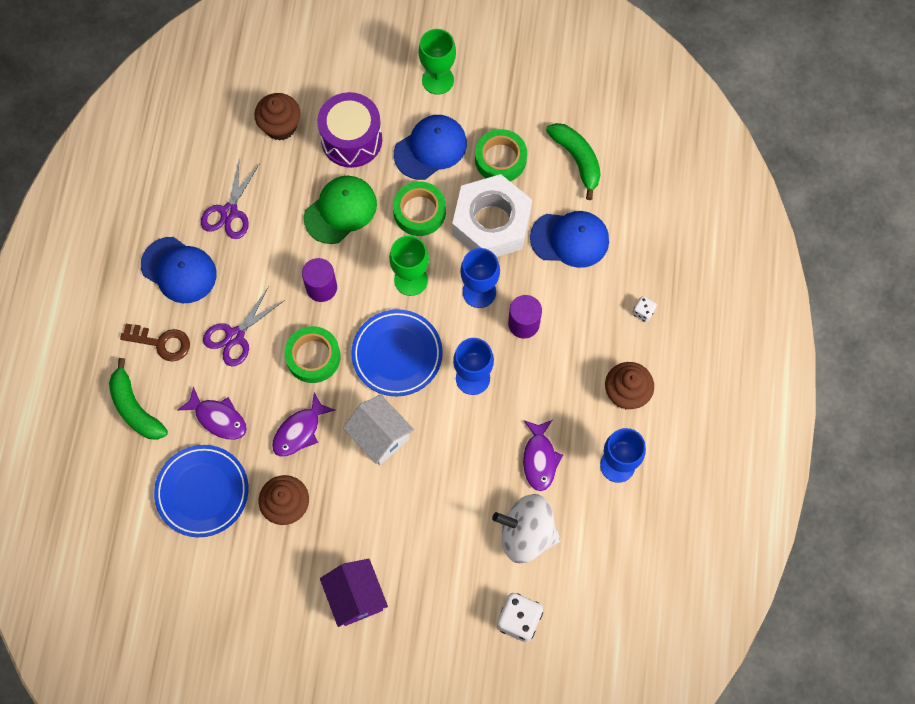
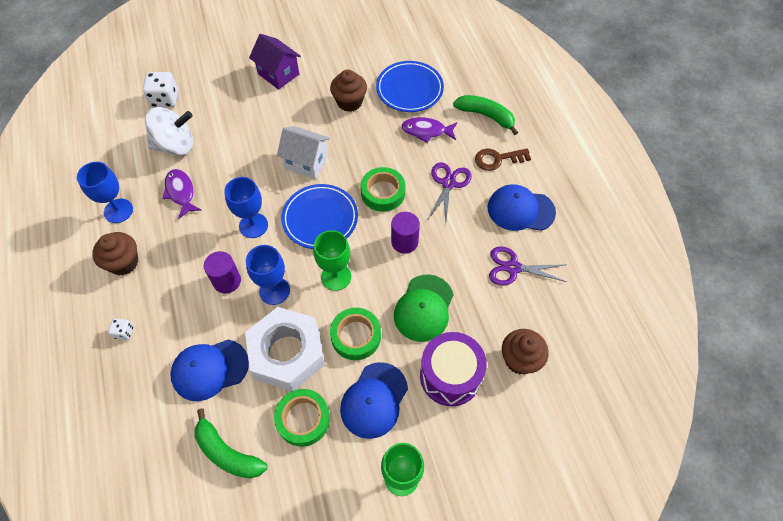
camera: 155 degrees right, 10 degrees down
(229, 212) = (513, 268): purple scissors -> purple scissors turned 75 degrees counterclockwise
(299, 431) = (366, 144): purple fish -> none

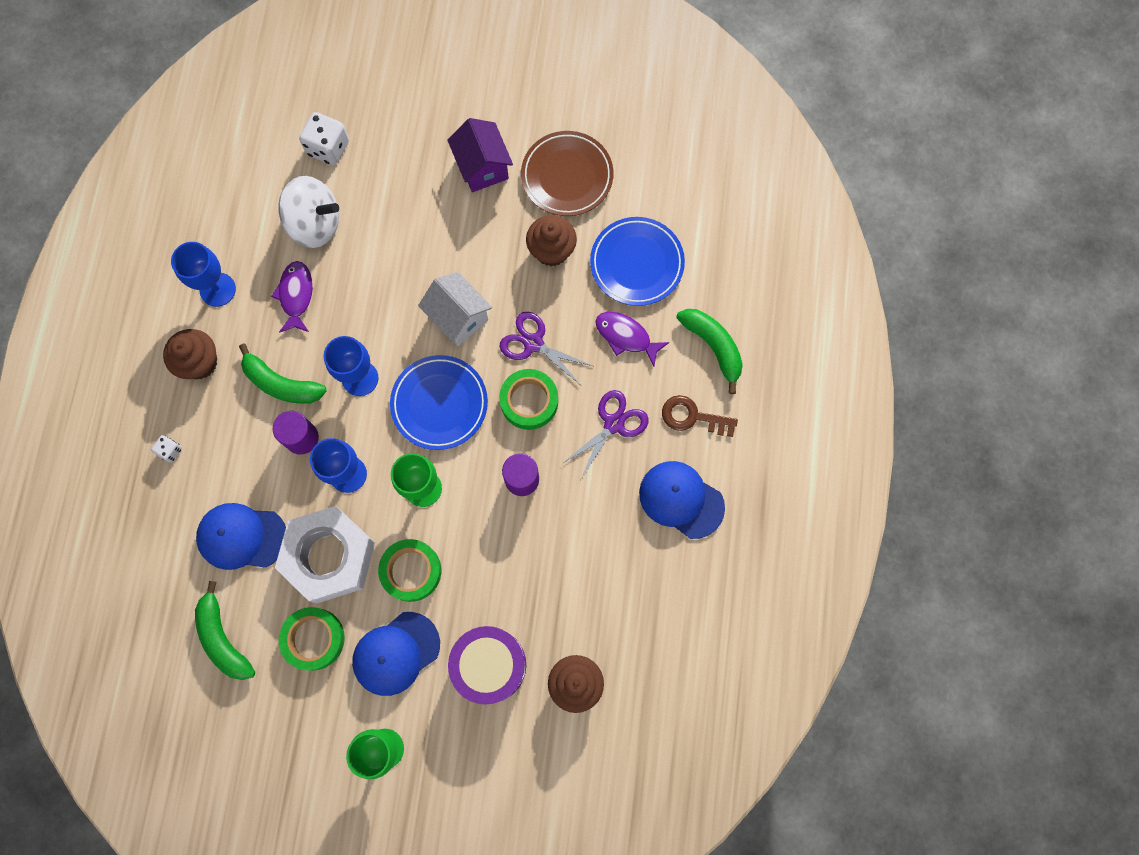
camera: 25 degrees right, 15 degrees up
(195, 252) = (281, 384): none -> green banana
(337, 60) = (567, 176): none -> brown plate
(424, 308) = (502, 572): green cap -> none
(513, 268) = (629, 570): purple scissors -> purple scissors (533, 343)

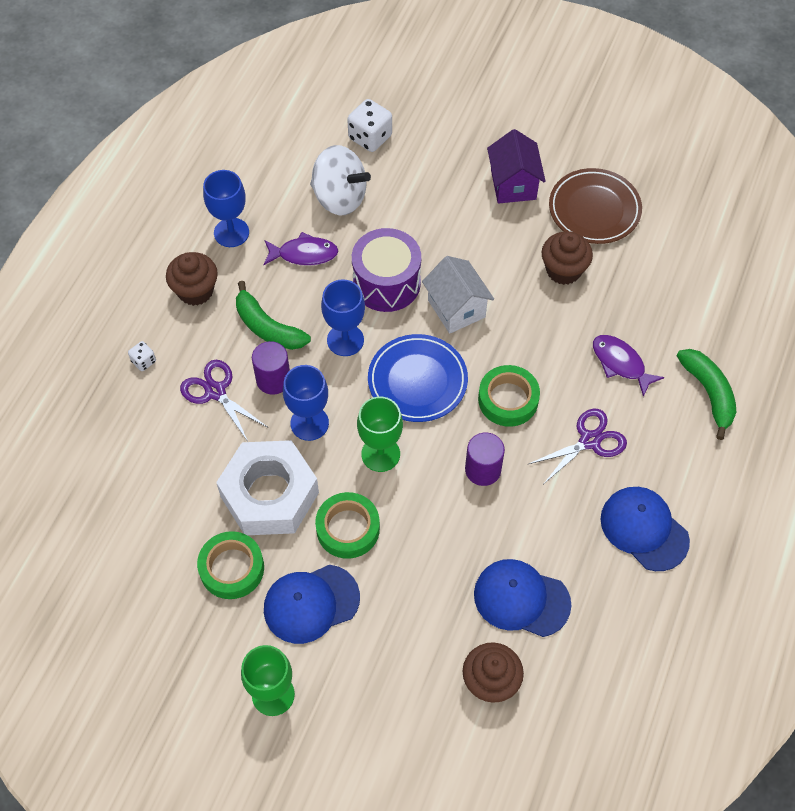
camera: 15 degrees right, 15 degrees down
(223, 638) = (142, 545): green banana -> none
(242, 537) = (188, 455): blue cap -> blue cap (521, 599)
(296, 295) = (304, 254): purple fish -> purple fish turned 75 degrees clockwise
(490, 665) = (405, 640): purple drum -> purple drum (386, 283)
(533, 343) = (525, 348): purple scissors -> purple scissors (215, 391)
(636, 263) = (646, 300): blue plate -> none
(692, 417) = (673, 453): brown key -> none

